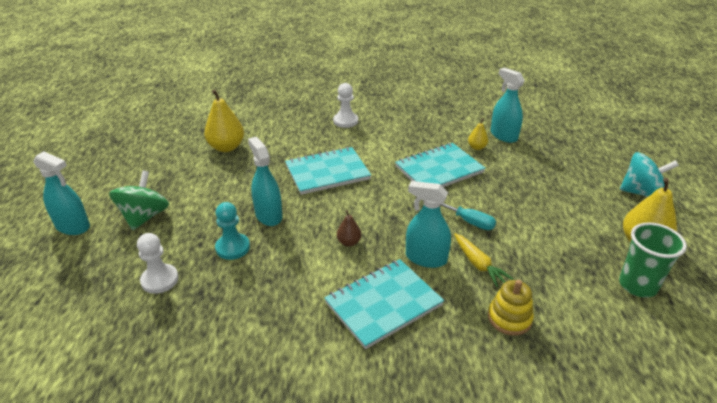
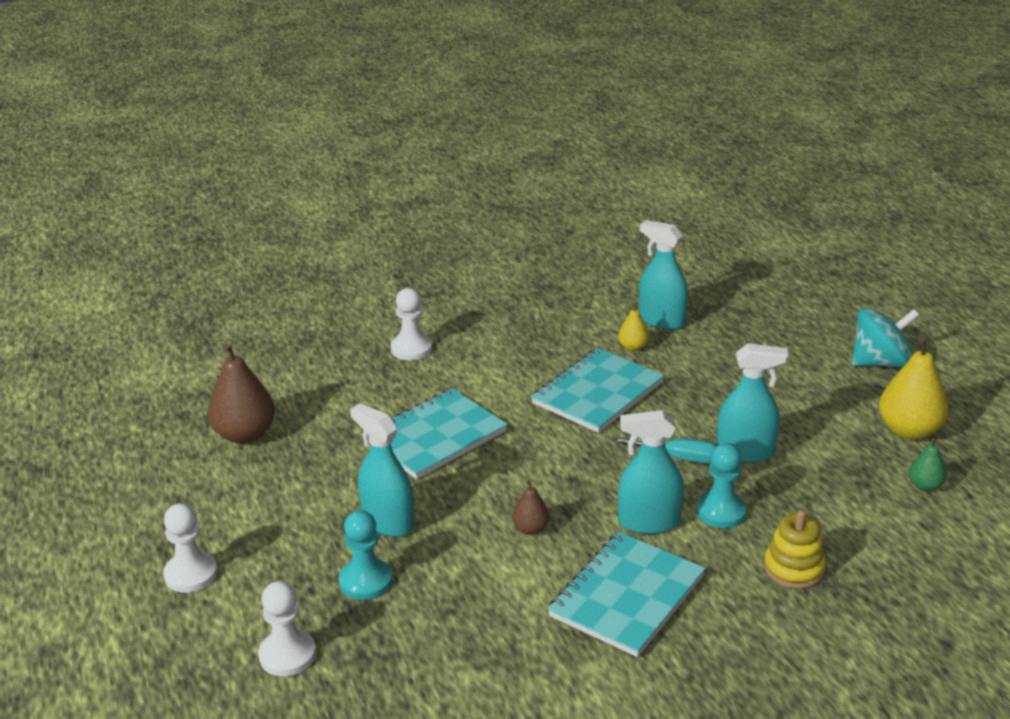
camera: 20 degrees left, 5 degrees down
(73, 226) = (80, 619): turquoise spray bottle -> turquoise spray bottle (745, 452)
(144, 217) = (191, 574): green spinning top -> white pawn
(226, 147) = (245, 435): yellow pear -> brown pear
(478, 264) = (721, 512): yellow carrot -> turquoise pawn
(637, 285) = (925, 486): green cup -> green pear

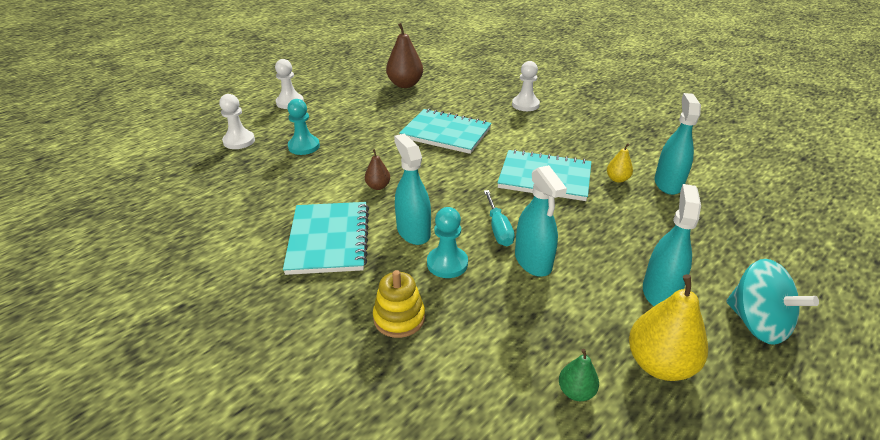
camera: 65 degrees right, 5 degrees up
(387, 522) = (357, 140): turquoise spray bottle -> turquoise spray bottle (659, 292)
(626, 596) = (329, 239): turquoise notebook -> turquoise notebook turned 75 degrees clockwise

